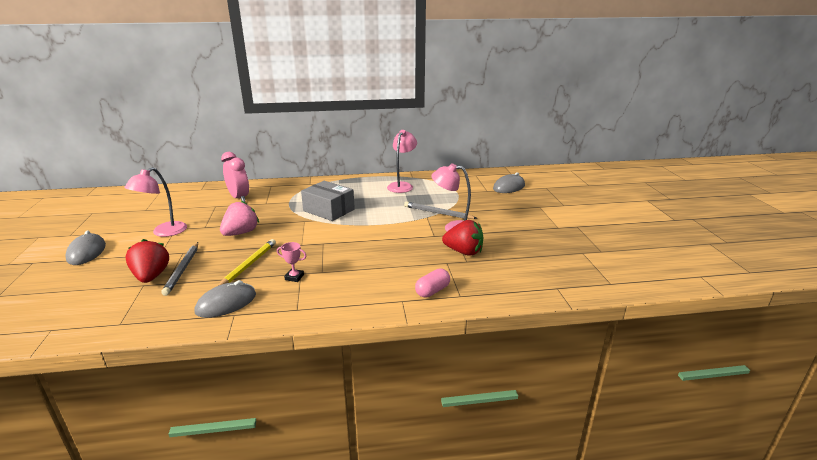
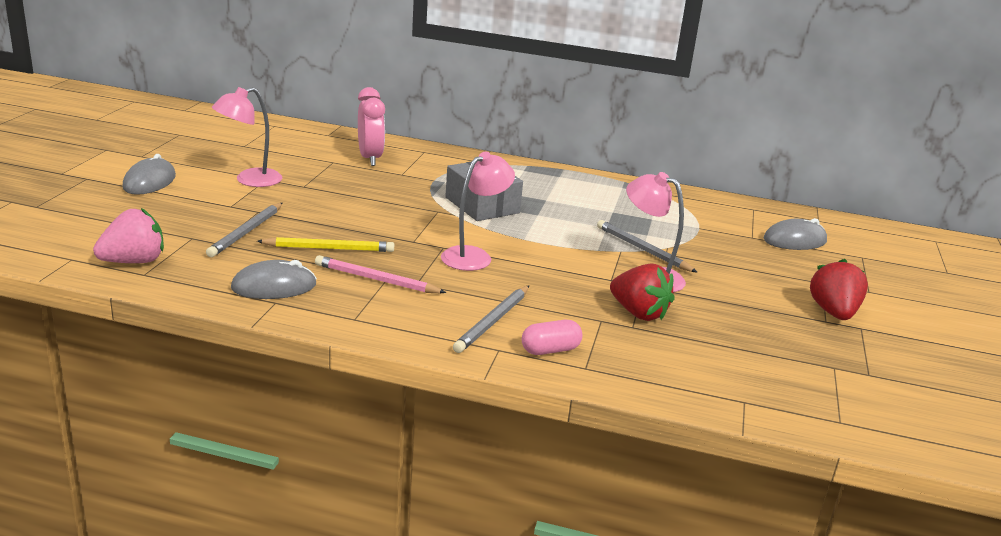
camera: 20 degrees right, 0 degrees up
(151, 276) = (206, 230): red strawberry -> red strawberry (833, 312)
(241, 233) = (344, 206): pink strawberry -> pink strawberry (134, 261)
(249, 265) = (329, 248): yellow pencil -> yellow pencil turned 45 degrees clockwise
(294, 277) = (376, 279): pink trophy -> pink pencil
(386, 283) = (493, 321): none -> grey pencil
(402, 185) = (617, 196): pink lamp -> pink lamp (474, 256)

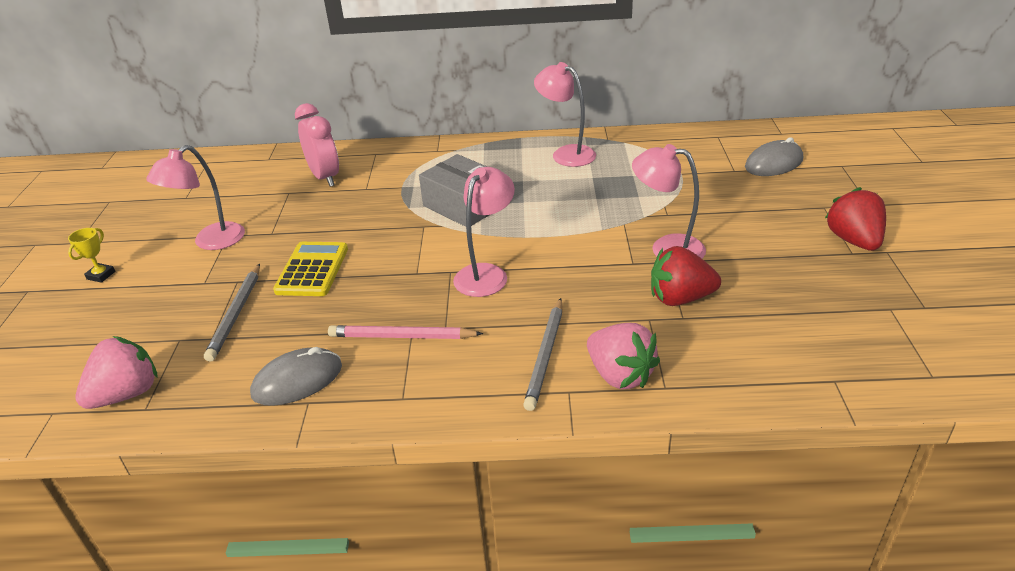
camera: 10 degrees left, 10 degrees up
(149, 182) = (101, 275): grey mouse -> yellow trophy
(325, 218) = (312, 270): none -> yellow calculator
(329, 248) = (334, 309): yellow pencil -> none
(550, 350) = (620, 375): pink capsule -> pink strawberry
(598, 189) = (566, 154): none -> pink lamp
(638, 313) = (680, 298): red strawberry -> red strawberry turned 150 degrees clockwise
(643, 250) = (644, 216): grey pencil -> none

